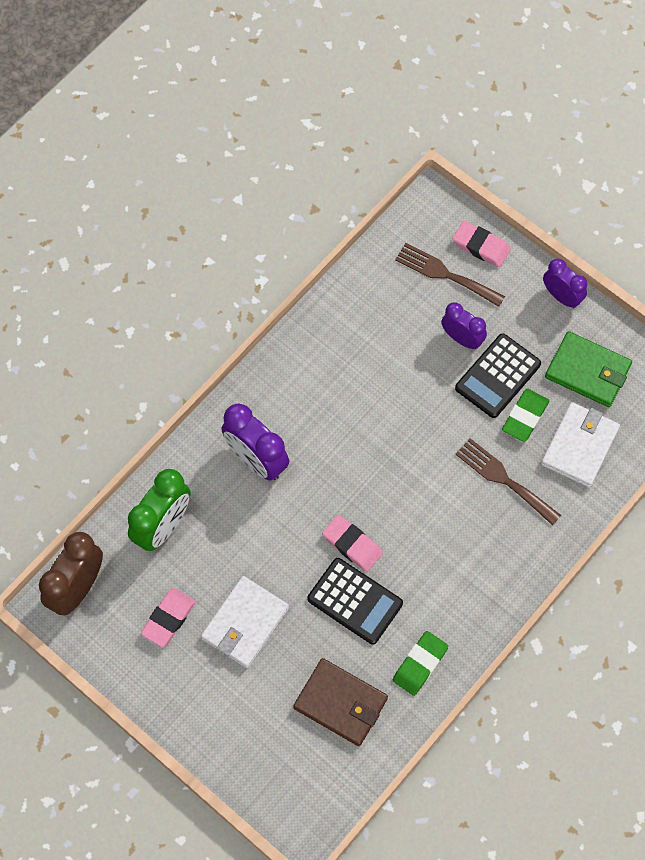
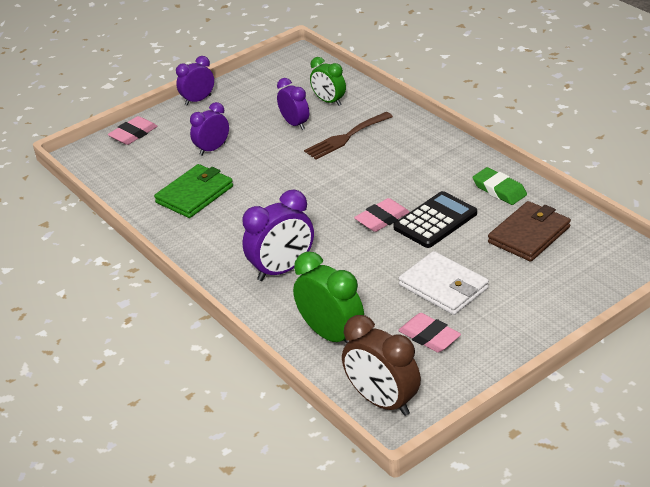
camera: 75 degrees left, 30 degrees down
(445, 274) = (149, 153): brown fork -> none
(497, 376) = (254, 134): black calculator -> none
(525, 417) = (295, 124): green eraser -> purple clock
(579, 446) = (329, 101): white wallet -> green clock
(588, 371) = (267, 93): green wallet -> green wallet (194, 194)

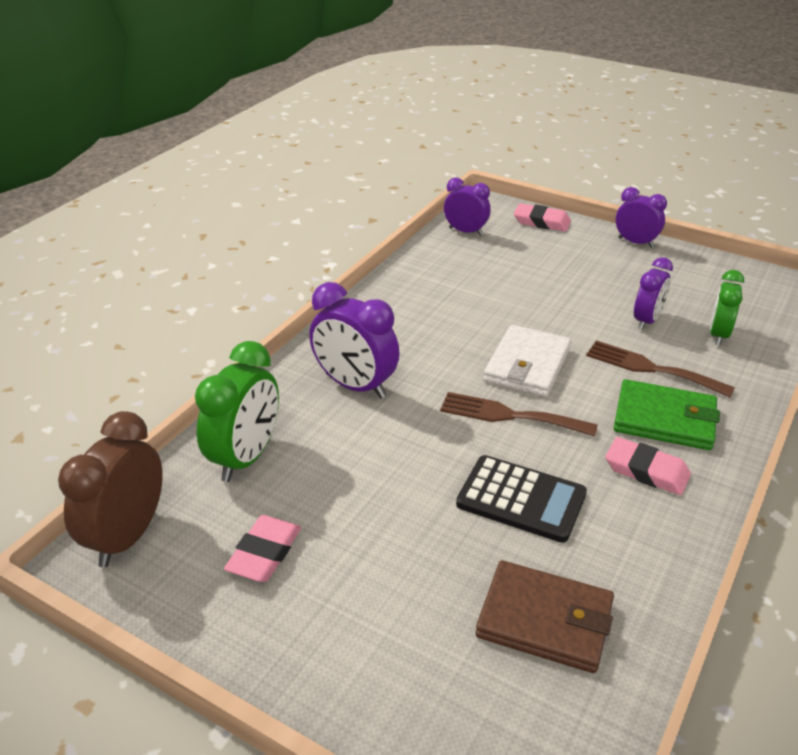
camera: 65 degrees right, 0 degrees up
(194, 194) = (461, 287): green wallet -> green wallet (665, 419)
(212, 149) = (551, 276): purple clock -> purple clock (465, 231)
(357, 207) = (510, 415): none -> brown fork
(382, 219) = (496, 445): pink eraser -> pink eraser (646, 471)
(444, 287) = (376, 543): white wallet -> white wallet (527, 365)
(499, 190) = (638, 556): green eraser -> none

